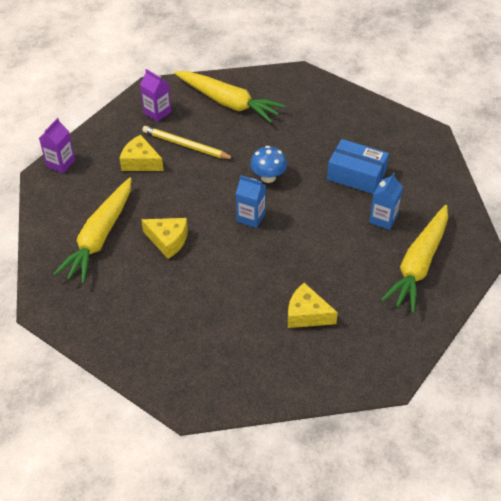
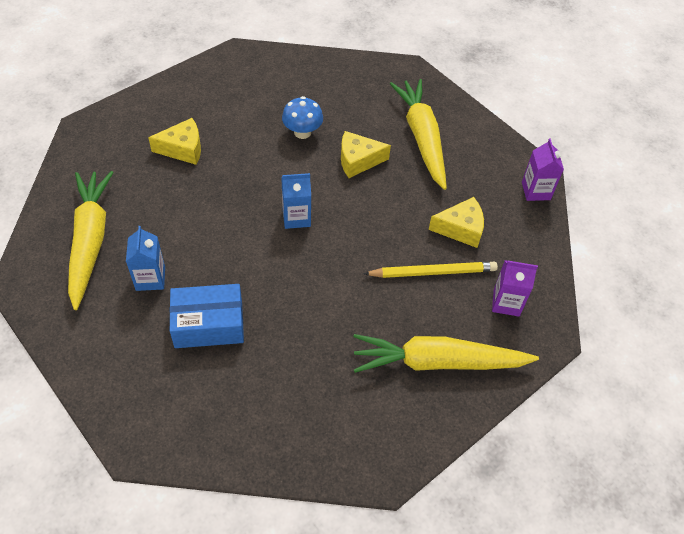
camera: 145 degrees right, 5 degrees up
(268, 177) = (310, 273): blue mushroom -> blue mushroom (302, 132)

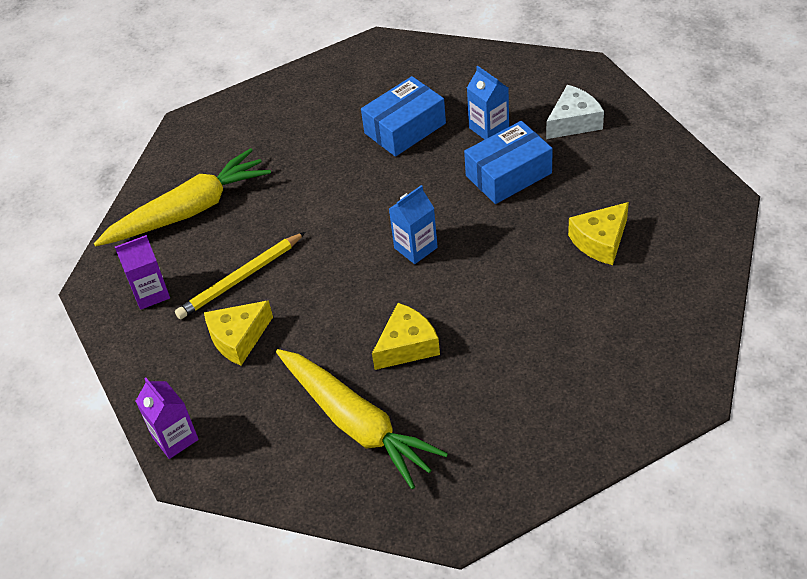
camera: 155 degrees right, 5 degrees down
(90, 241) = (574, 122): yellow carrot -> white cheese
(181, 230) = (508, 174): none -> blue box
(302, 132) = (499, 339): blue mushroom -> none

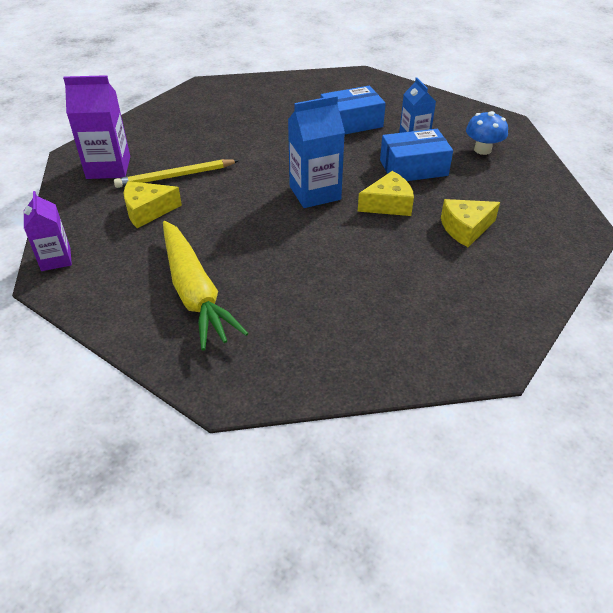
camera: 15 degrees right, 5 degrees down
(151, 293) = (108, 167): purple carton -> purple carton, size x1.55
(189, 210) = (169, 129): yellow carrot -> none
(407, 346) = (268, 253): yellow cheese -> yellow cheese (388, 204)
(415, 248) = (315, 193): blue carton -> blue carton, size x1.55
(574, 122) = (482, 150): white cheese -> blue mushroom

